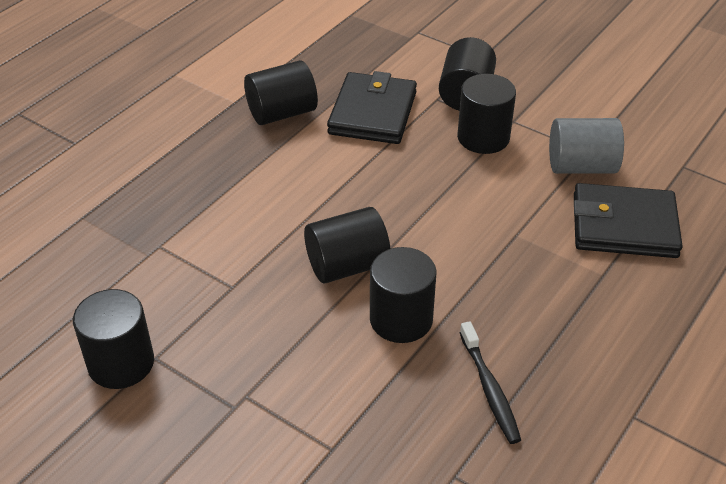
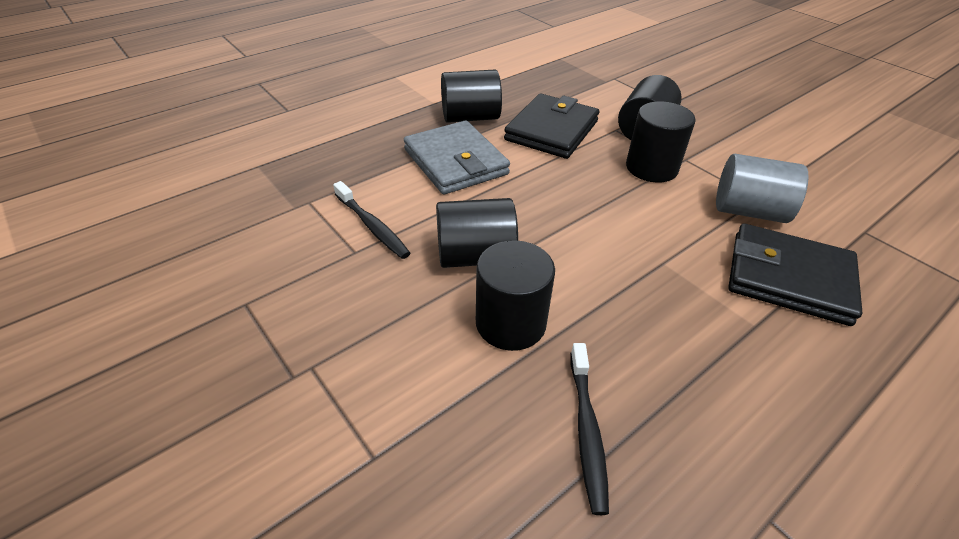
camera: 15 degrees right, 0 degrees up
(121, 363) = (210, 301): black cylinder -> none
(236, 257) = (372, 226): none -> black toothbrush
(288, 170) = (455, 162): none -> grey wallet

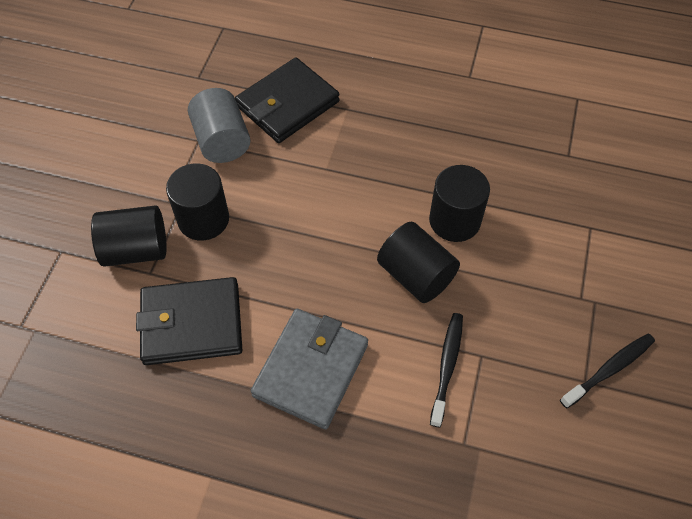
camera: 125 degrees left, 15 degrees up
(470, 117) = (218, 414): black cylinder -> none
(587, 431) = (490, 152): black toothbrush -> black toothbrush (609, 369)
(788, 278) = (287, 104): black wallet -> black wallet turned 60 degrees clockwise

